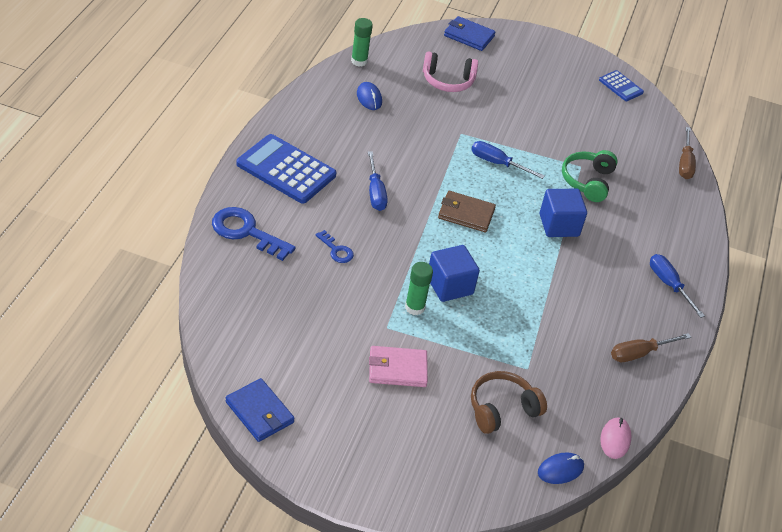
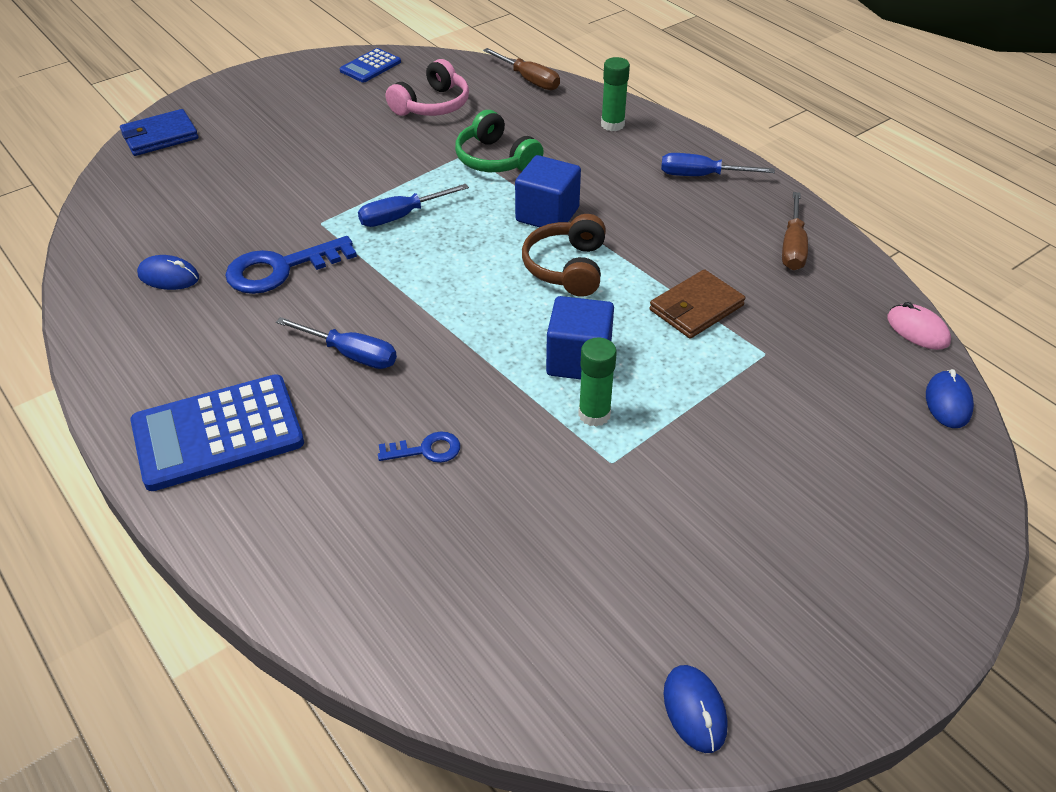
camera: 50 degrees left, 0 degrees up
(246, 232) = (303, 546): blue key -> blue key (281, 269)
(259, 412) = (694, 710): blue wallet -> blue mouse
(359, 61) = (89, 253): green glue stick -> green glue stick (612, 124)
(397, 369) = (696, 487): pink wallet -> none
(448, 81) = (217, 190): pink headphones -> pink headphones (432, 105)
(466, 214) = (464, 285): brown wallet -> brown wallet (696, 308)
(502, 409) = (823, 410): brown headphones -> brown headphones (567, 267)
(621, 86) = (370, 66): blue calculator -> blue calculator turned 135 degrees clockwise

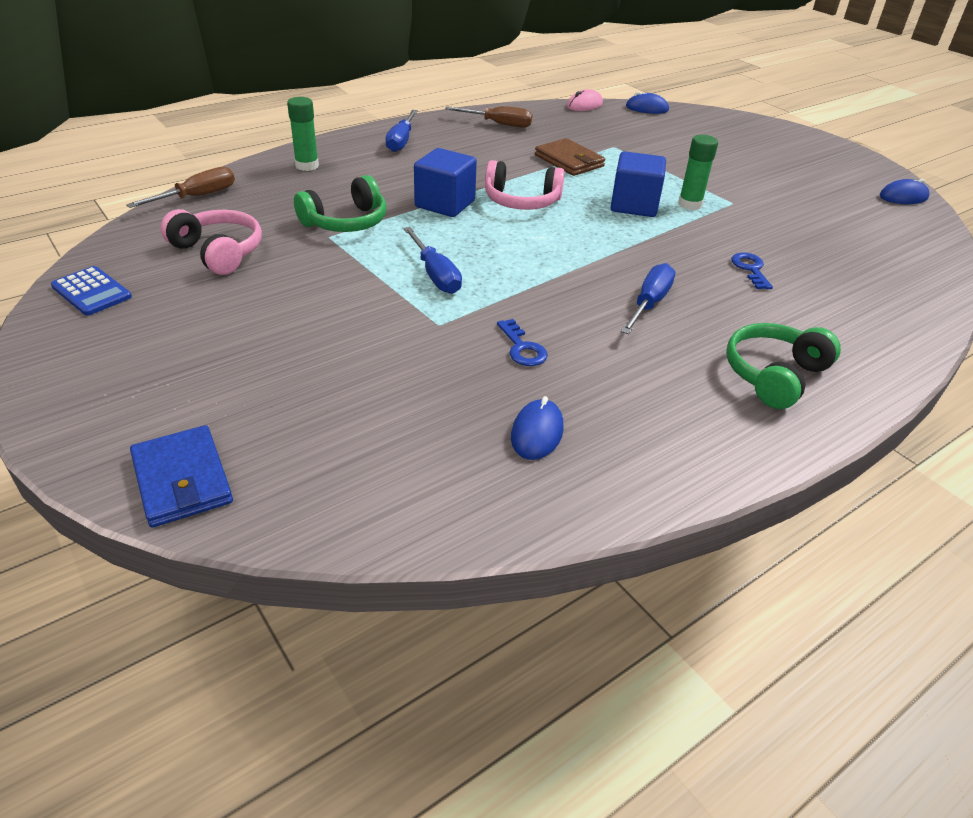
camera: 90 degrees left, 5 degrees down
(218, 433) = (774, 375): blue calculator -> green headphones
(281, 269) = (522, 348): blue key -> blue key, size x0.53
(567, 267) = (521, 201): brown headphones -> pink headphones

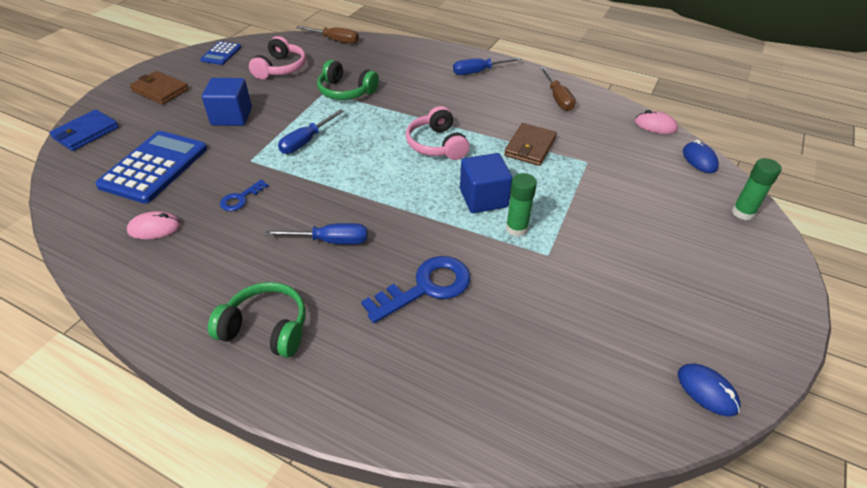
camera: 65 degrees right, 5 degrees up
(133, 372) = (160, 90): none -> brown wallet
(307, 166) = (405, 55): green glue stick -> green glue stick (743, 213)
(377, 412) = (154, 167): none -> blue calculator
(445, 204) = (402, 116): blue cube -> blue cube (232, 116)
(537, 433) = (155, 228): blue mouse -> pink mouse
(750, 269) = (426, 287): blue key -> blue key, size x1.89

